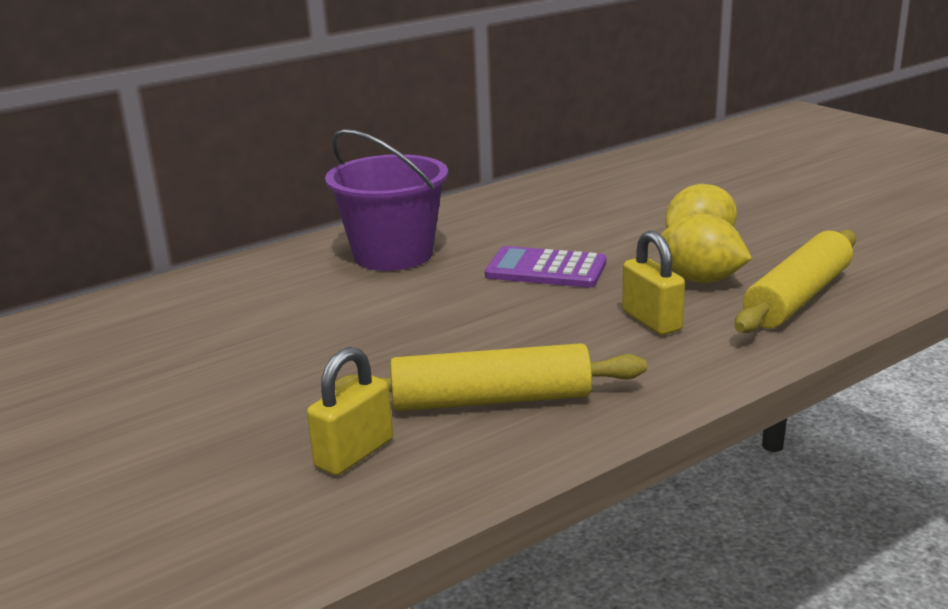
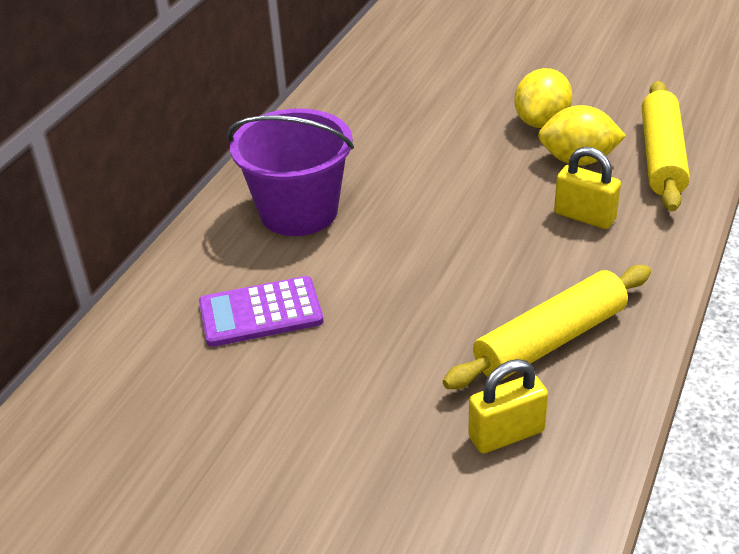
camera: 30 degrees left, 15 degrees up
(354, 453) = (506, 434): yellow padlock -> yellow padlock turned 60 degrees clockwise
(546, 269) = (449, 187): purple calculator -> purple calculator (260, 312)

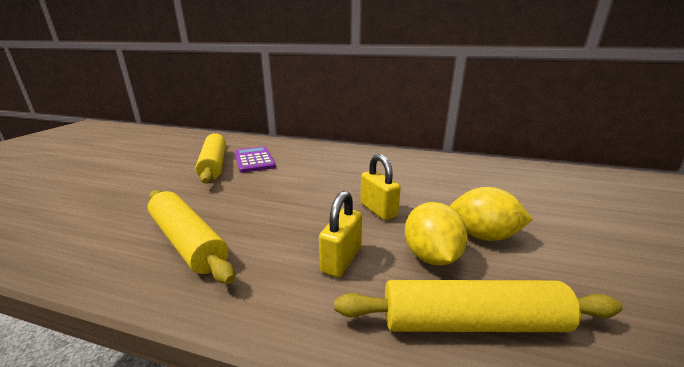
camera: 80 degrees right, 15 degrees down
(269, 368) = (214, 164): none -> yellow rolling pin
(299, 211) = (334, 161): purple bucket -> none
(506, 434) = (112, 226): yellow padlock -> yellow padlock (378, 210)

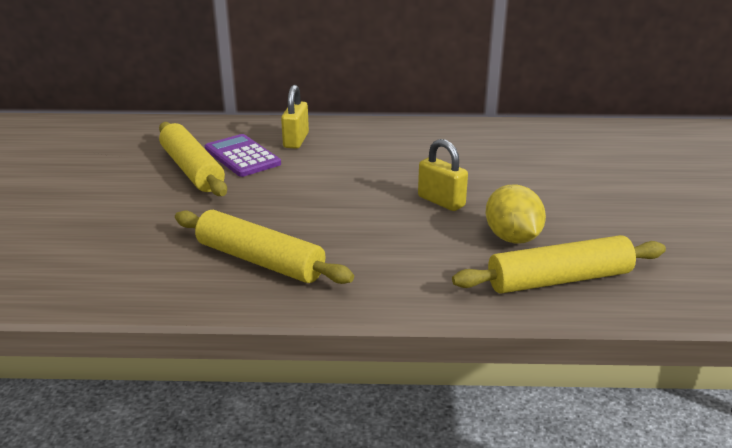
camera: 15 degrees left, 5 degrees up
(341, 259) = (430, 253): yellow padlock -> yellow padlock (296, 140)
(483, 236) = (555, 213): yellow lemon -> none

